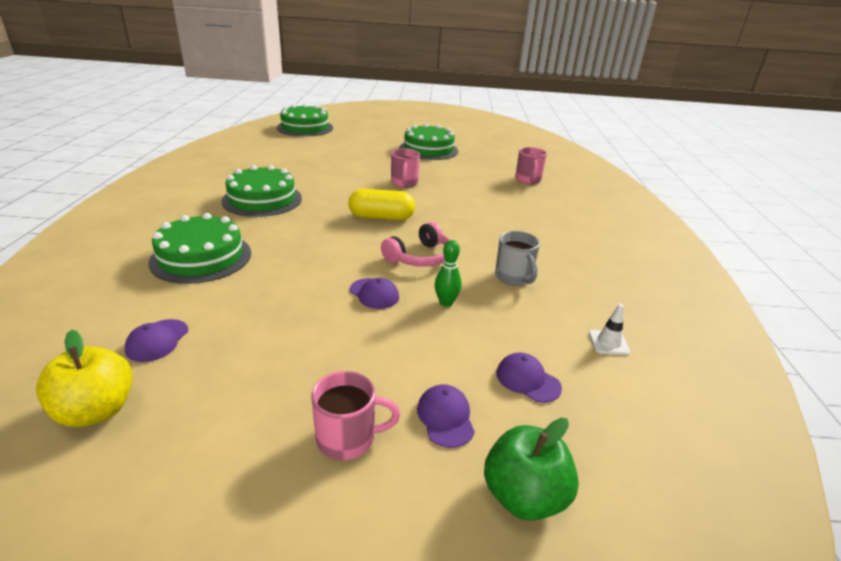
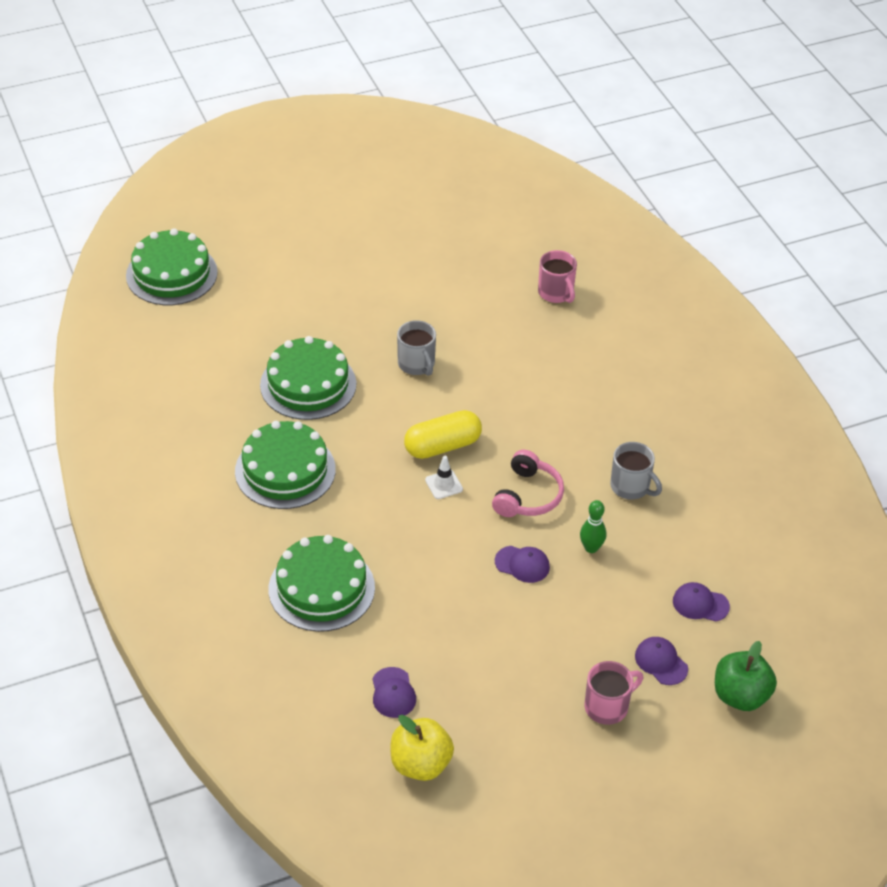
camera: 25 degrees left, 15 degrees up
(404, 183) = (417, 364): pink mug -> grey mug
(428, 149) = (389, 265): green cake -> green cake (308, 384)
(608, 343) = (744, 537): white traffic cone -> white traffic cone (444, 484)

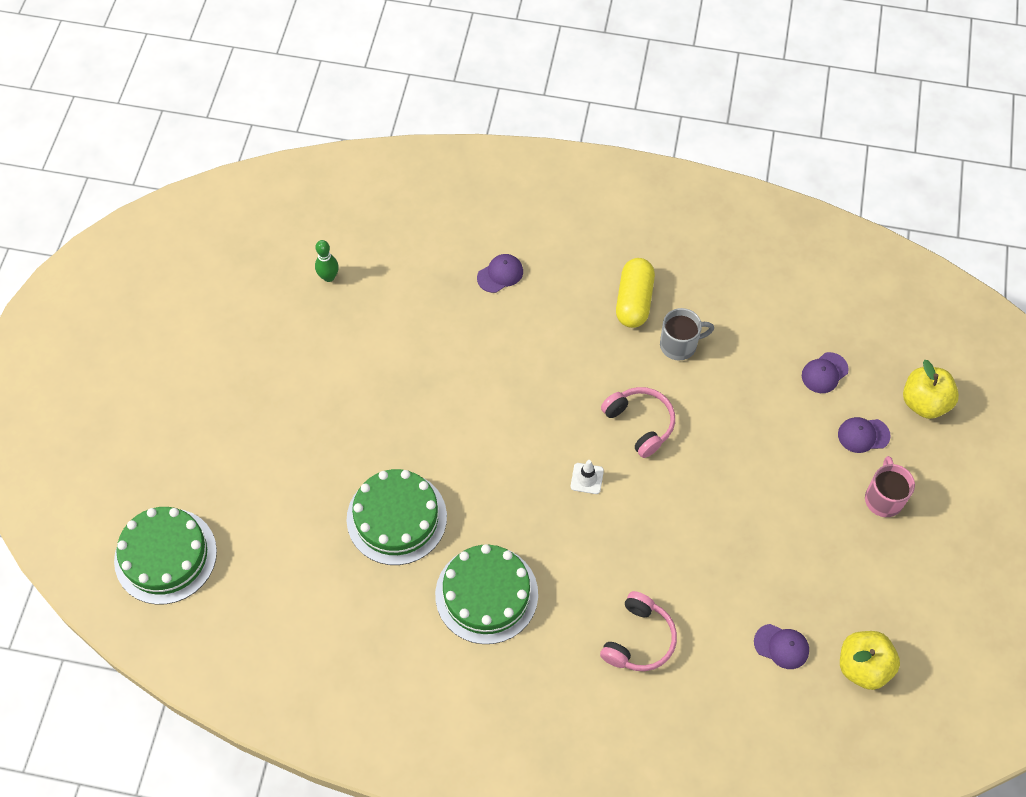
camera: 55 degrees left, 15 degrees up
(321, 588) = (639, 639): green cake -> pink headphones
(417, 364) = (435, 418): grey mug -> none
(442, 446) = (543, 454): yellow capsule -> yellow capsule (634, 301)
(522, 564) = (709, 471): purple cap -> purple cap (500, 274)
(556, 293) = (430, 263): pink mug -> none
(591, 548) = (723, 412): green bowling pin -> green bowling pin (329, 277)
(740, 696) = (924, 402): green apple -> yellow apple

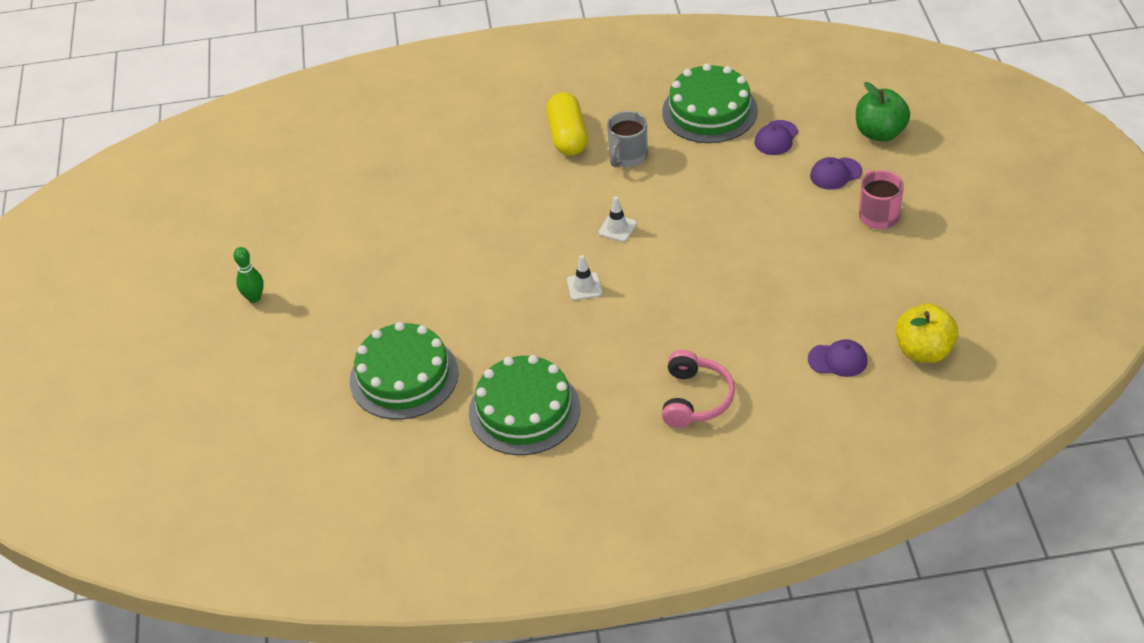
camera: 15 degrees left, 15 degrees down
(165, 556) = (168, 484): green cake -> green cake (709, 111)
(329, 277) = (251, 205): green bowling pin -> green bowling pin (254, 298)
(500, 274) = (426, 153): purple cap -> none
(640, 423) = (617, 228): pink headphones -> white traffic cone
(679, 345) = (627, 157): grey mug -> grey mug turned 150 degrees clockwise
(924, 402) = (880, 133): yellow apple -> green apple

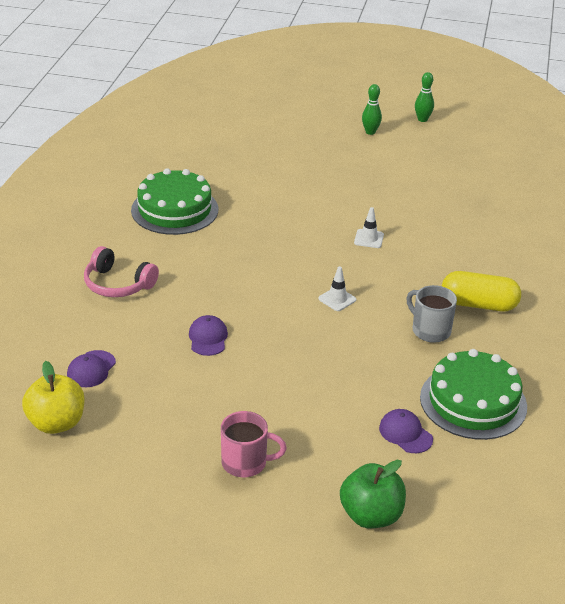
camera: 105 degrees right, 10 degrees down
(202, 261) = (422, 119): none -> green bowling pin
(404, 376) = (248, 171): green cake -> none
(584, 286) = (279, 265): white traffic cone -> white traffic cone (369, 239)
(835, 174) = (326, 456): purple cap -> purple cap (208, 338)

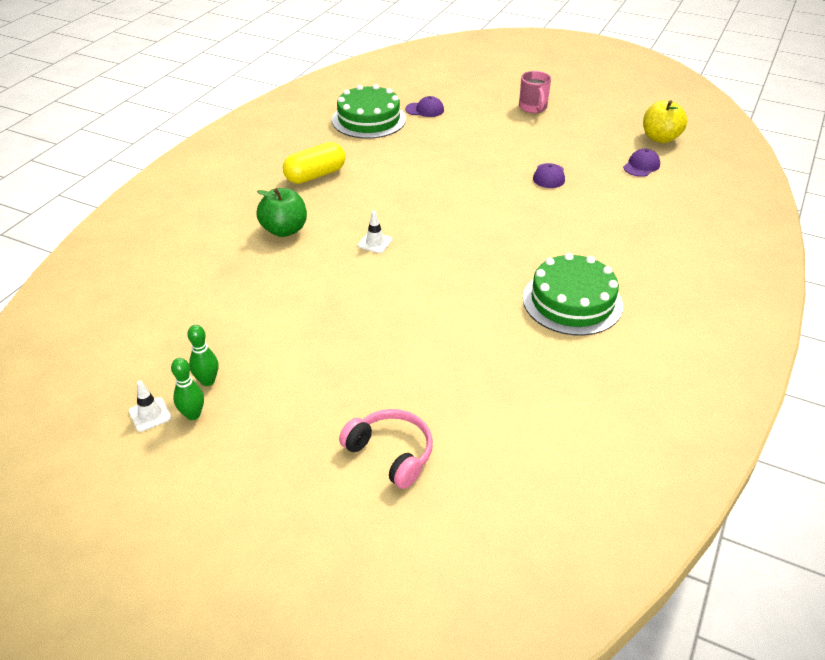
camera: 165 degrees left, 5 degrees up
(118, 284) = (628, 227): pink headphones -> pink headphones (391, 453)
(245, 463) = (533, 107): pink mug -> pink mug turned 120 degrees counterclockwise
(337, 299) = (432, 192): white traffic cone -> white traffic cone (150, 414)
(370, 132) = (284, 398): green bowling pin -> green bowling pin (207, 381)
(371, 516) = (465, 81): green apple -> green apple (284, 230)
(405, 433) = (425, 110): purple cap -> purple cap turned 60 degrees counterclockwise
(430, 330) = (369, 162): grey mug -> none
(478, 304) = (315, 175): yellow capsule -> yellow capsule turned 60 degrees counterclockwise

